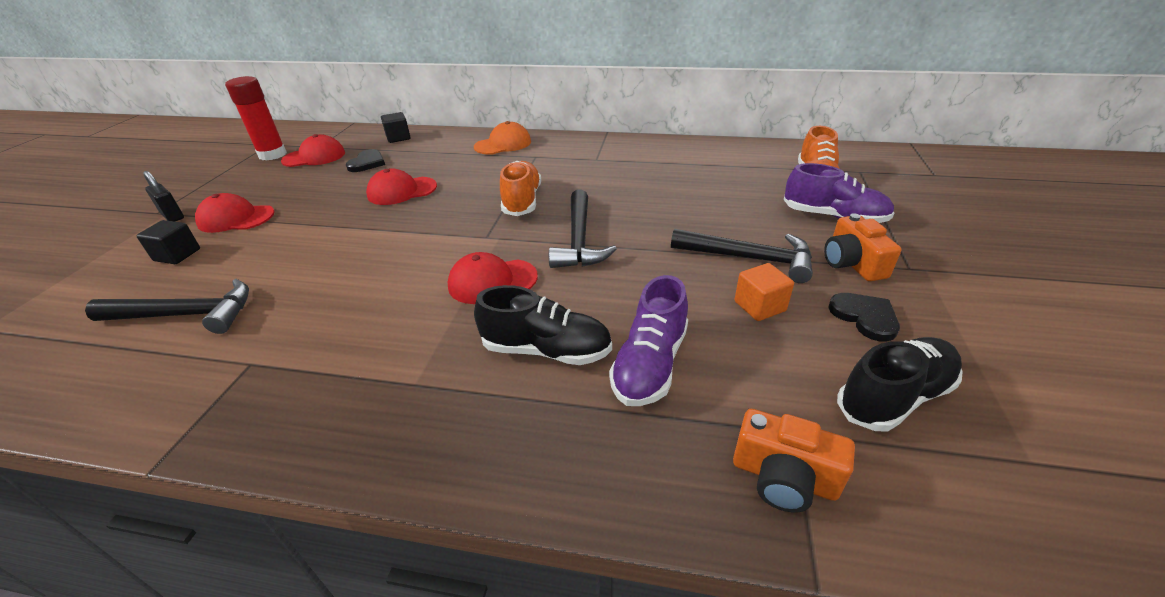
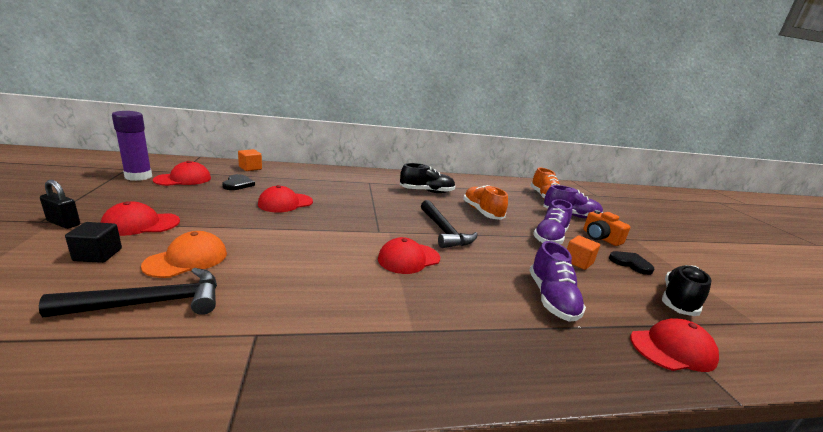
camera: 25 degrees left, 15 degrees down
(272, 155) = (138, 176): red glue stick -> purple glue stick
(398, 138) = (250, 168): black cube -> orange cube
(503, 144) = (339, 174): orange cap -> orange cap (187, 259)
(522, 201) = (384, 209): orange shoe -> orange shoe (482, 212)
(546, 350) = (484, 297): black shoe -> black shoe (427, 191)
(749, 258) = (550, 237): black hammer -> purple shoe
(783, 477) = (672, 349): orange camera -> red cap

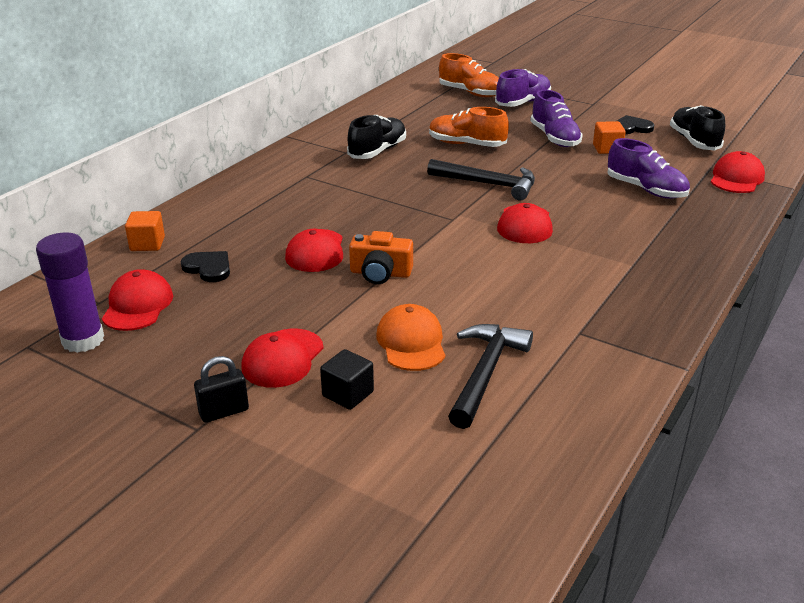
camera: 45 degrees left, 10 degrees up
(600, 238) = (579, 114): orange camera -> orange camera (380, 273)

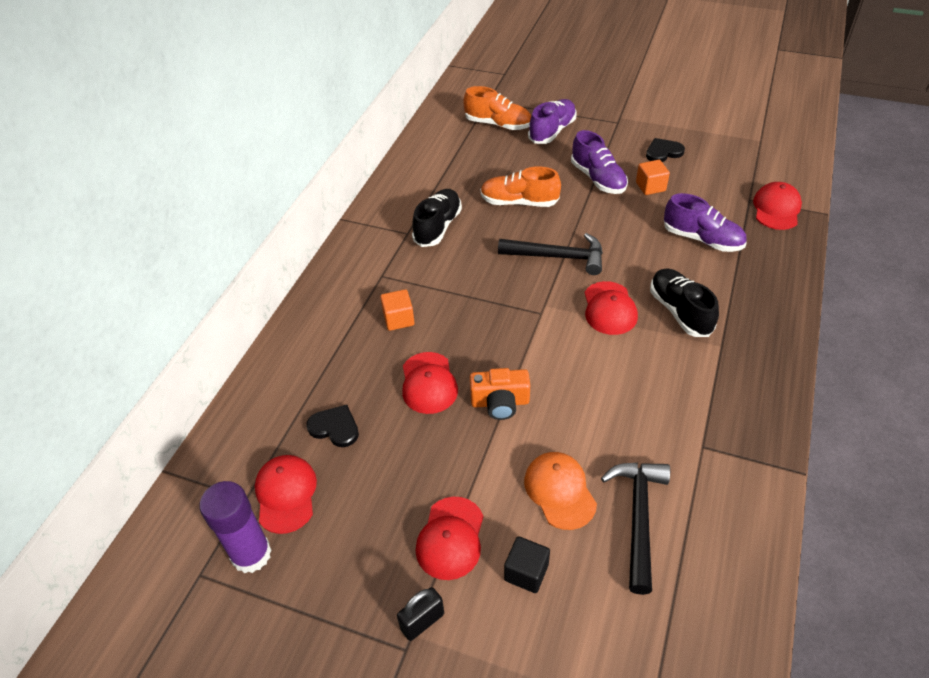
camera: 10 degrees left, 15 degrees up
(147, 244) = (262, 404): orange cube -> orange cube (398, 319)
(694, 141) = (724, 162): black shoe -> black shoe (680, 311)

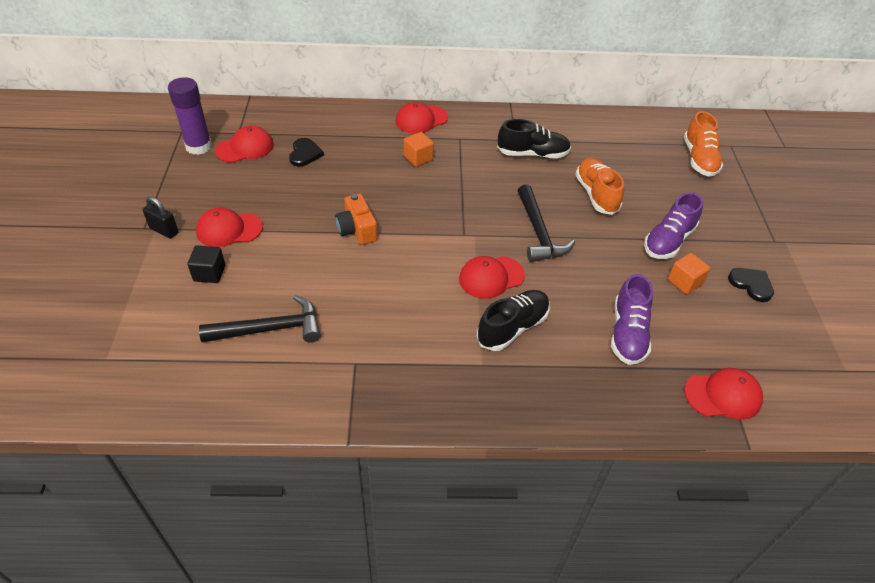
camera: 65 degrees right, 0 degrees up
(428, 383) = (361, 188): red cap -> red cap (421, 120)
(552, 131) = (718, 196): purple shoe -> none
(559, 491) = (283, 279): orange cap -> none

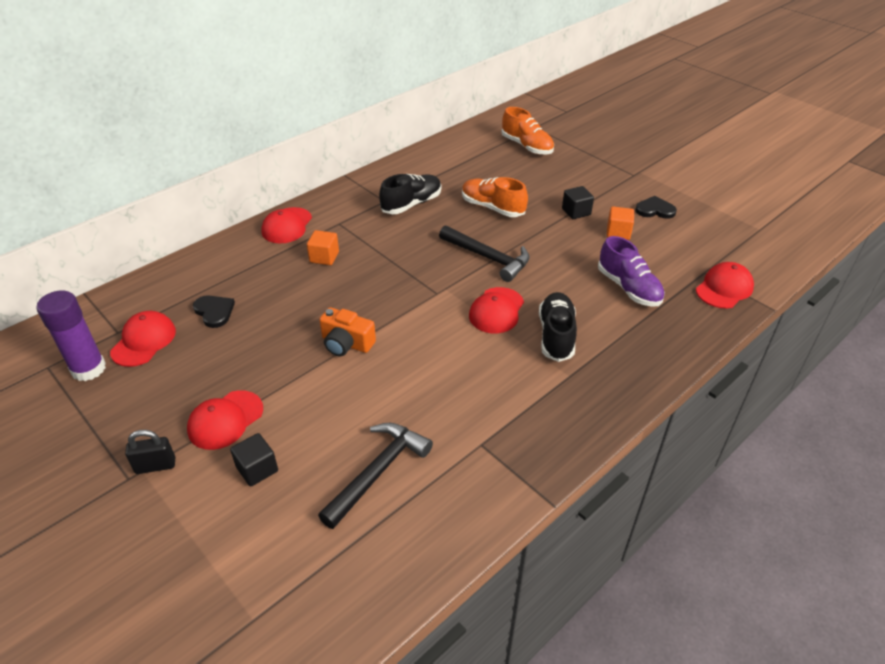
camera: 40 degrees left, 5 degrees down
(668, 241) = (576, 212): purple shoe -> black cube

